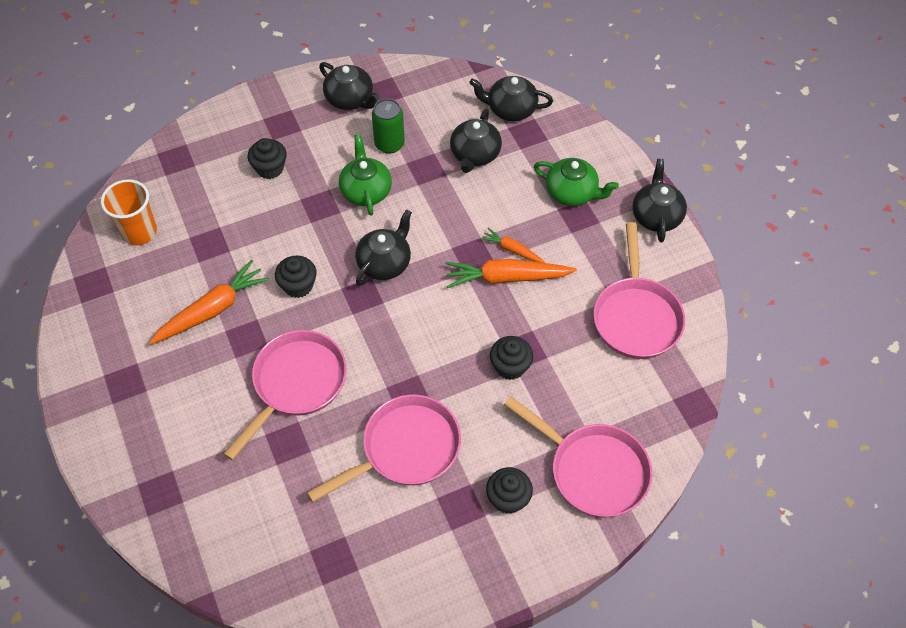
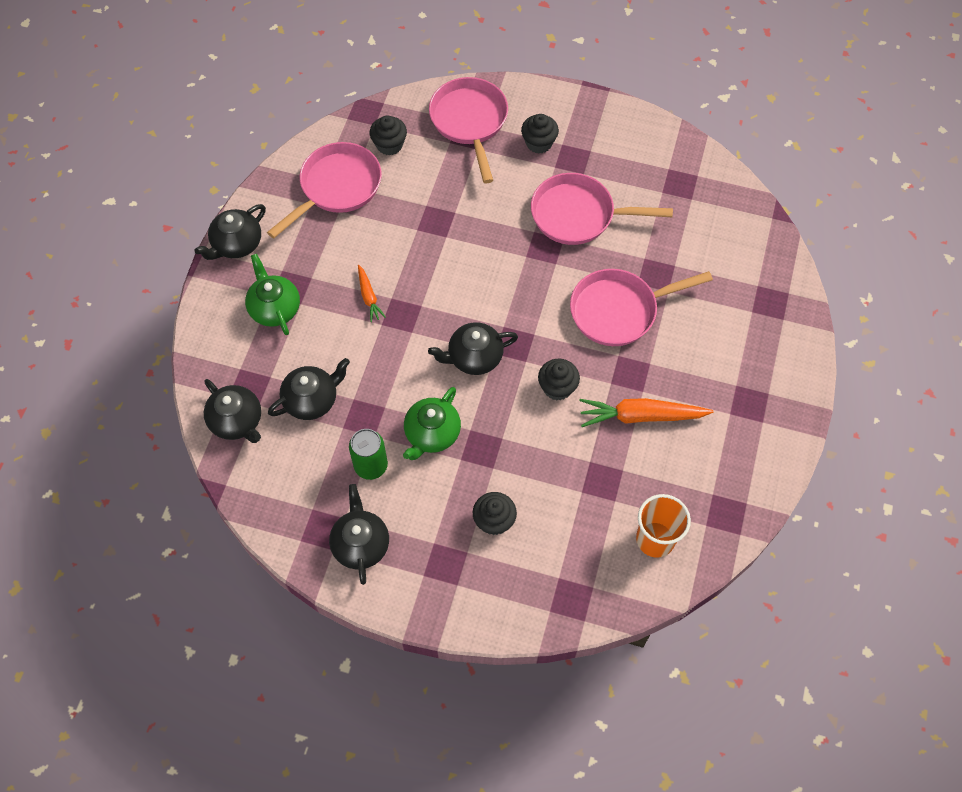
camera: 140 degrees left, 5 degrees up
(506, 278) = (395, 278): orange carrot -> none
(510, 366) = (457, 217): black cupcake -> black cupcake (389, 145)

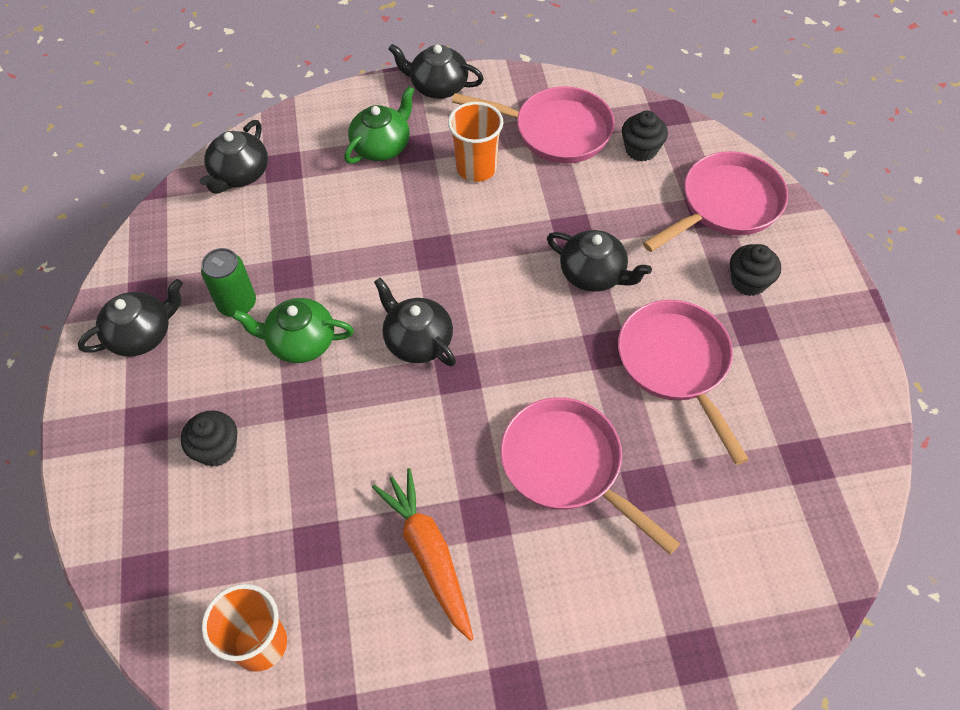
camera: 65 degrees right, 5 degrees down
(312, 400) = (292, 221): black teapot -> black teapot (593, 274)
(339, 254) = (476, 168): none -> orange cup
(369, 297) = (440, 214): orange carrot -> none
(557, 387) = (422, 442): black cupcake -> none

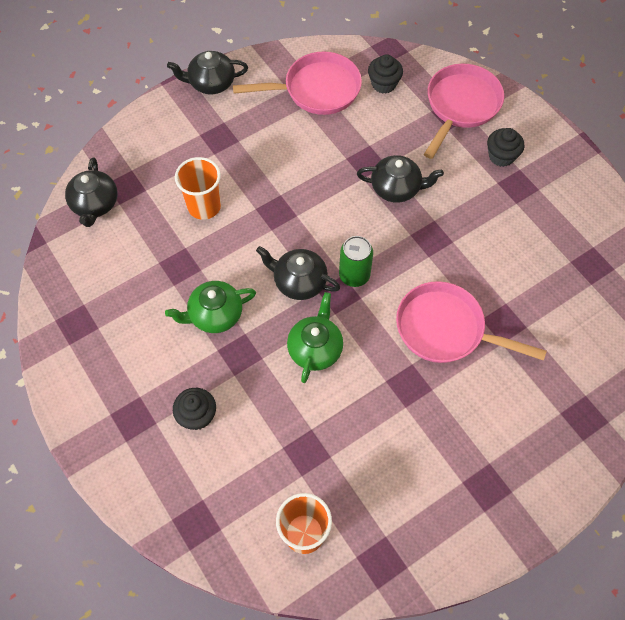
camera: 25 degrees left, 5 degrees up
(142, 334) = (90, 355): black teapot -> none
(237, 304) = (151, 304): green can -> green can (354, 275)
(382, 146) = (194, 144): green teapot -> green teapot (315, 348)
(428, 554) = (385, 425): orange carrot -> none
(476, 168) = (273, 138): orange cup -> orange cup (204, 206)
(676, 365) = (482, 232): pink pan -> none

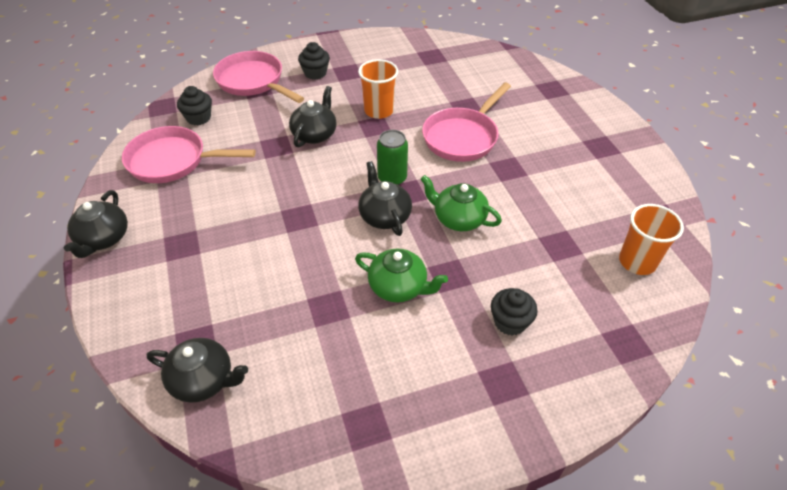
camera: 75 degrees left, 15 degrees down
(204, 206) = (262, 273): orange cup -> orange cup (379, 111)
(215, 315) = (399, 287): green teapot -> green teapot turned 60 degrees counterclockwise
(299, 281) = (384, 216): black teapot -> black teapot turned 120 degrees clockwise
(316, 90) = (173, 161): pink pan -> pink pan turned 90 degrees counterclockwise

